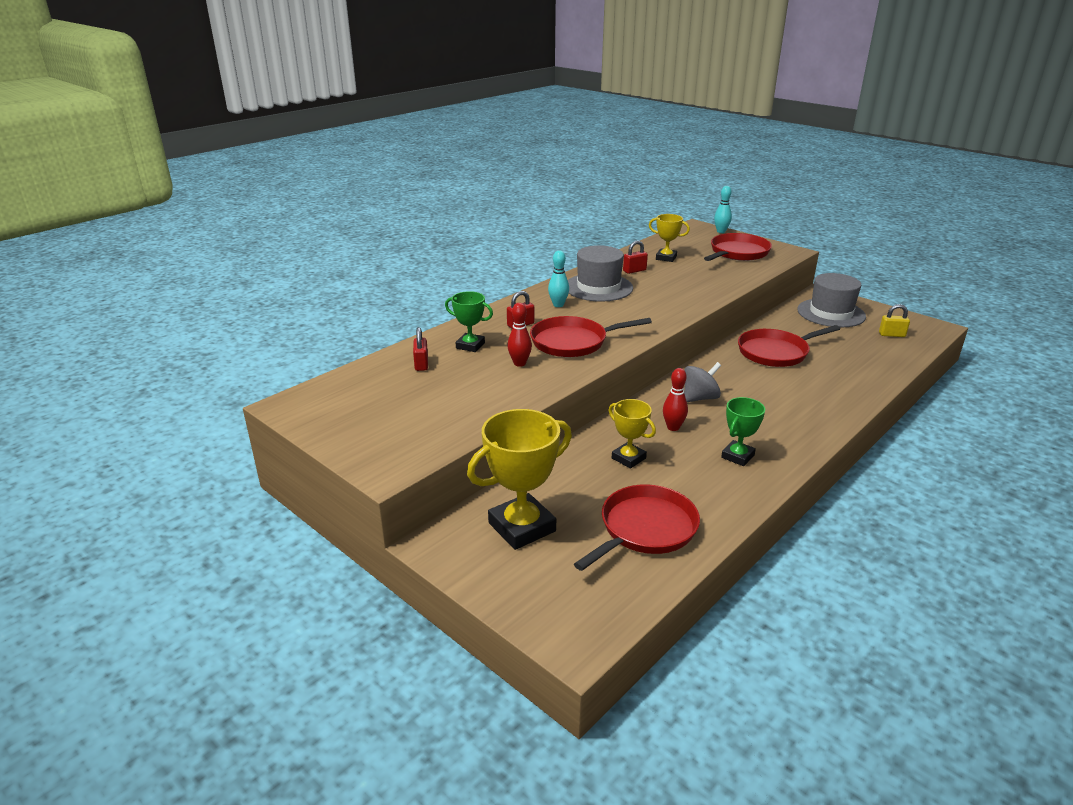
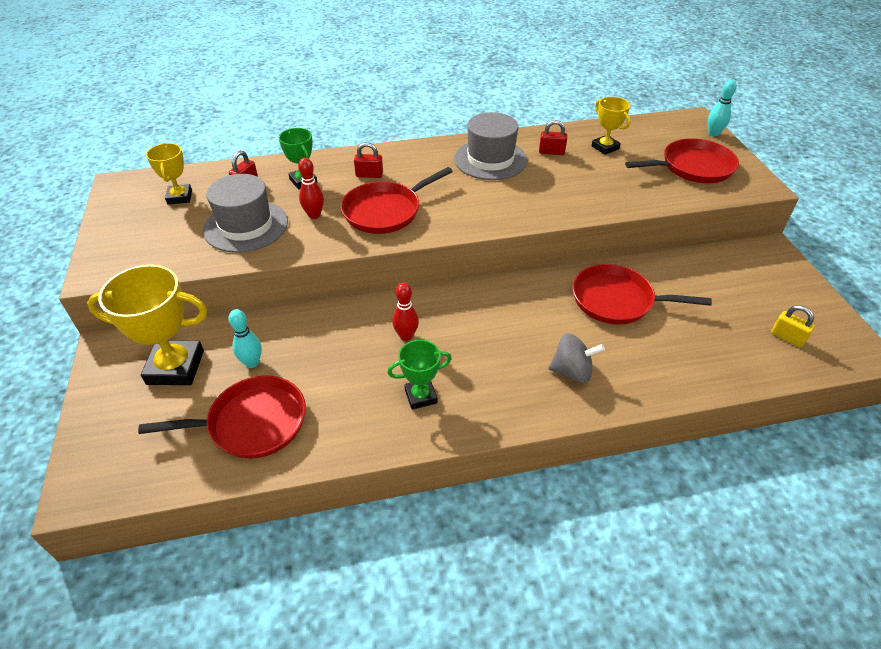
camera: 35 degrees right, 15 degrees up
(558, 305) = (428, 166): turquoise bowling pin -> turquoise bowling pin (252, 363)
(572, 342) = (385, 211): red pan -> red pan turned 60 degrees counterclockwise
(628, 458) = (329, 347): yellow trophy -> yellow trophy (180, 197)
(700, 398) = (471, 317): grey spinning top -> grey spinning top (572, 371)
(831, 313) = (749, 279): grey hat -> grey hat (246, 226)

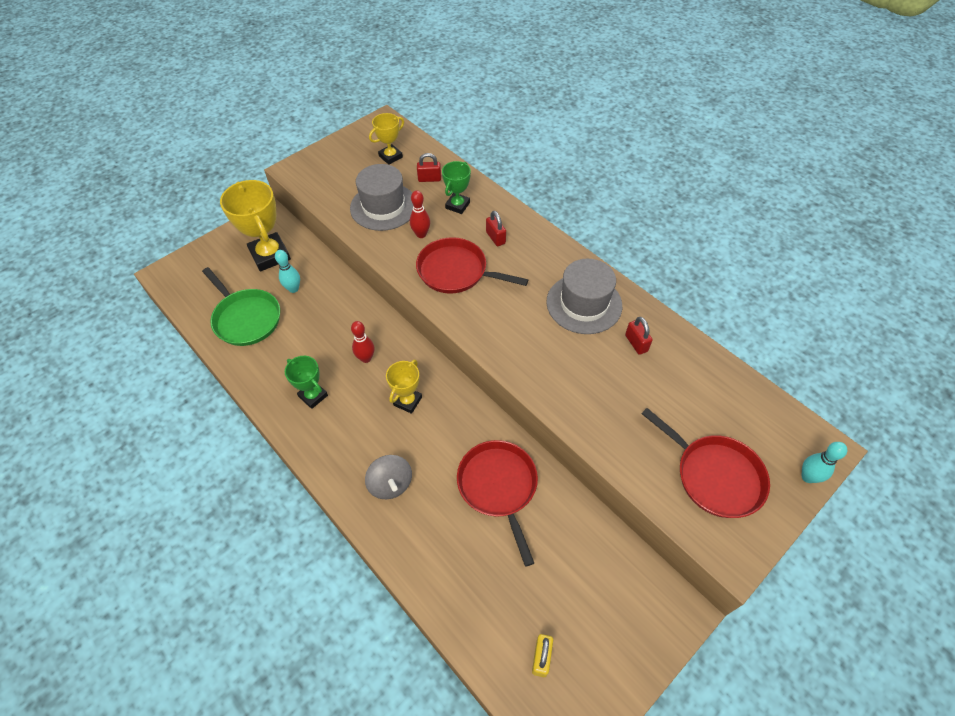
camera: 60 degrees right, 10 degrees up
(252, 423) = (246, 318): red pan -> green pan
(605, 147) = (683, 383): yellow trophy -> yellow trophy (407, 401)

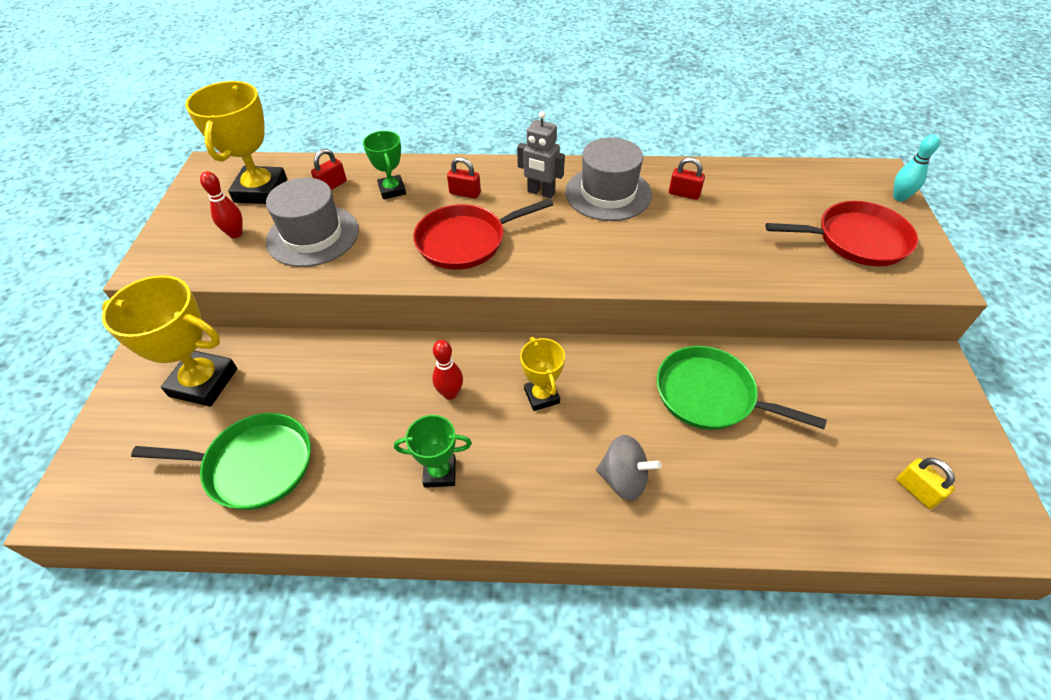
camera: 45 degrees left, 5 degrees down
(293, 289) = (279, 393): turquoise bowling pin -> none
(390, 156) = (261, 190): yellow trophy -> yellow trophy, size x1.77
(421, 234) = (388, 234): red bowling pin -> red bowling pin (235, 234)
(498, 486) = (710, 395): red pan -> green pan
(541, 271) = (541, 192): none -> grey robot

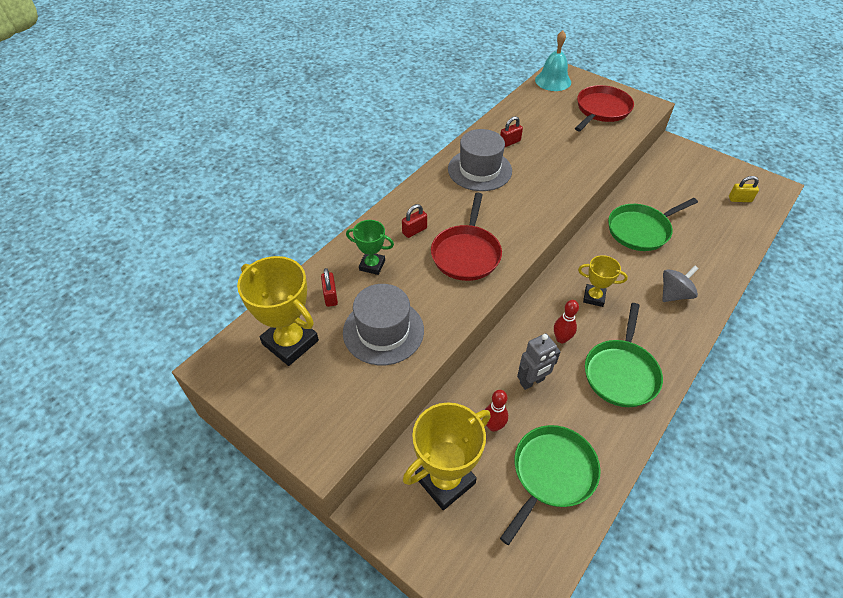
camera: 55 degrees left, 0 degrees up
(235, 234) = (334, 378): red bowling pin -> red bowling pin (493, 426)
(440, 473) = (621, 373): green trophy -> green pan
(541, 192) = (450, 196): grey robot -> grey robot (532, 381)
(852, 177) = (553, 81): none -> turquoise bell
(899, 197) = (583, 78): turquoise bowling pin -> none

